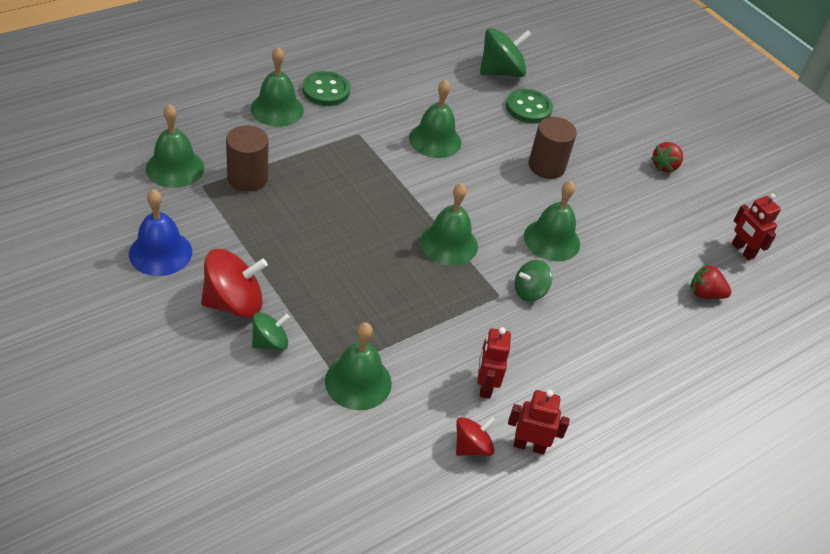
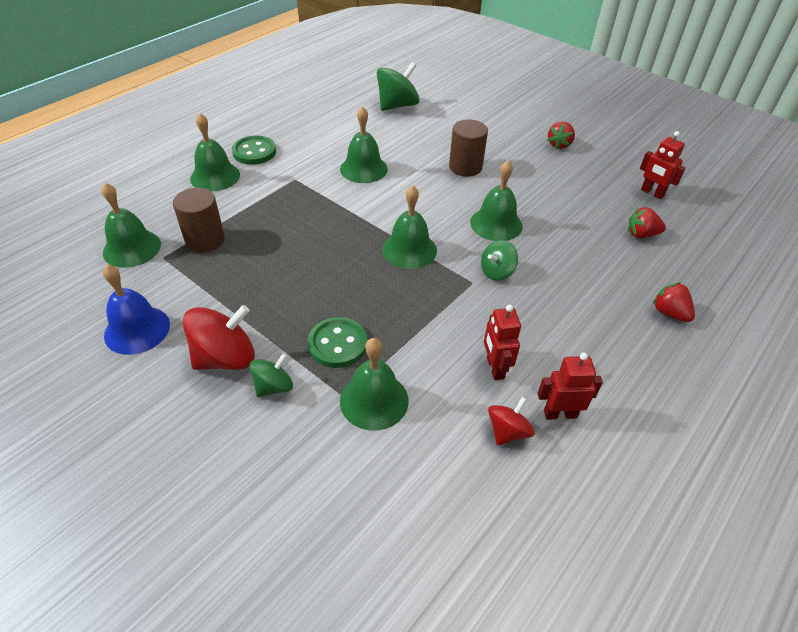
camera: 10 degrees left, 0 degrees up
(528, 108) = (431, 127): green button -> green button (338, 344)
(690, 383) = (669, 313): none -> red strawberry

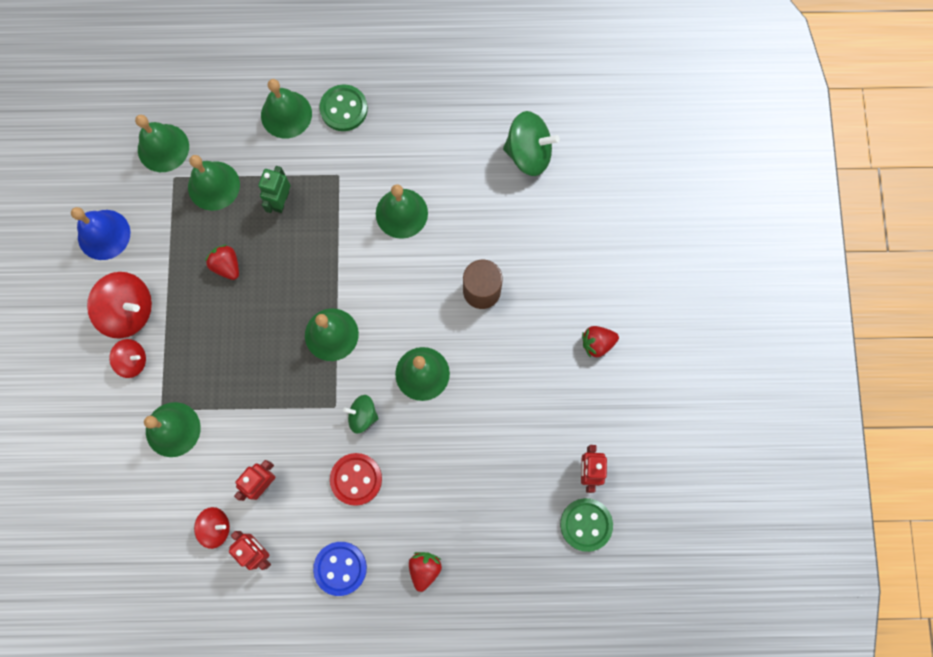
camera: 50 degrees right, 30 degrees up
(205, 240) = (213, 185): brown cylinder -> green bell
(271, 214) = (281, 201): none -> green robot
(273, 386) = (133, 361): green spinning top -> red spinning top
(338, 344) = (198, 367): green button -> green button (586, 524)
(549, 306) = (356, 479): none -> red button
(627, 365) = (340, 568): none -> blue button
(641, 234) = (512, 495): red strawberry -> red strawberry (227, 266)

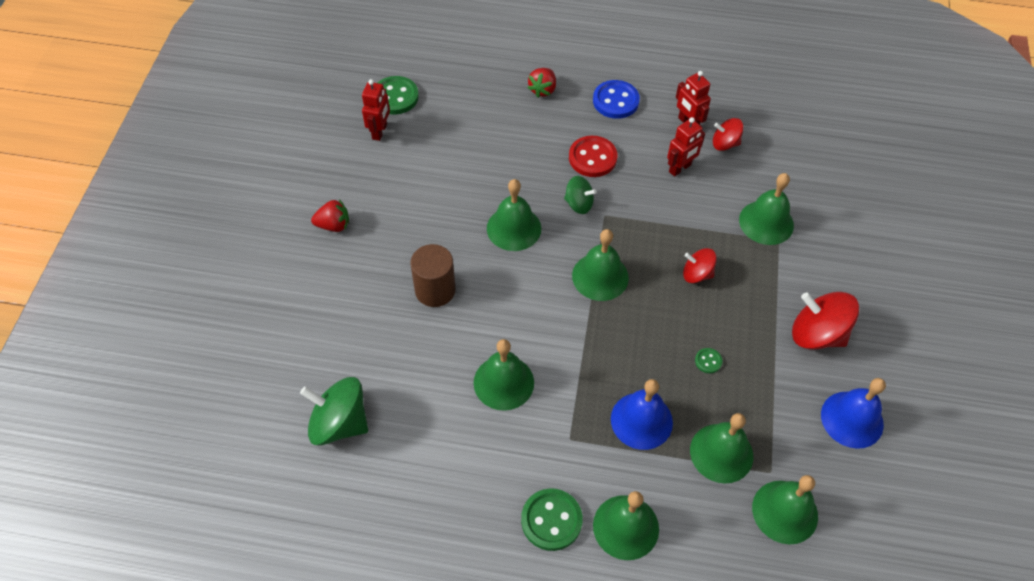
camera: 170 degrees left, 20 degrees down
(133, 361) = (809, 286): red spinning top -> red spinning top (697, 274)
(227, 266) = (708, 361): red strawberry -> green button
(281, 201) = (641, 420): green robot -> blue bell

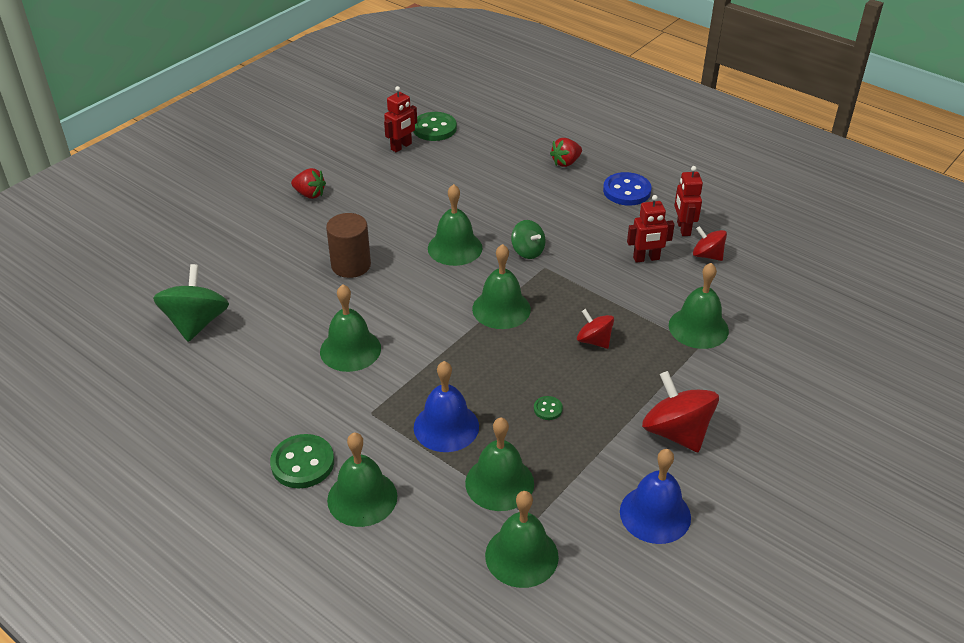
camera: 30 degrees right, 15 degrees down
(339, 423) = (196, 323): green spinning top -> green spinning top turned 45 degrees clockwise
(592, 158) = (569, 223): red button -> none

